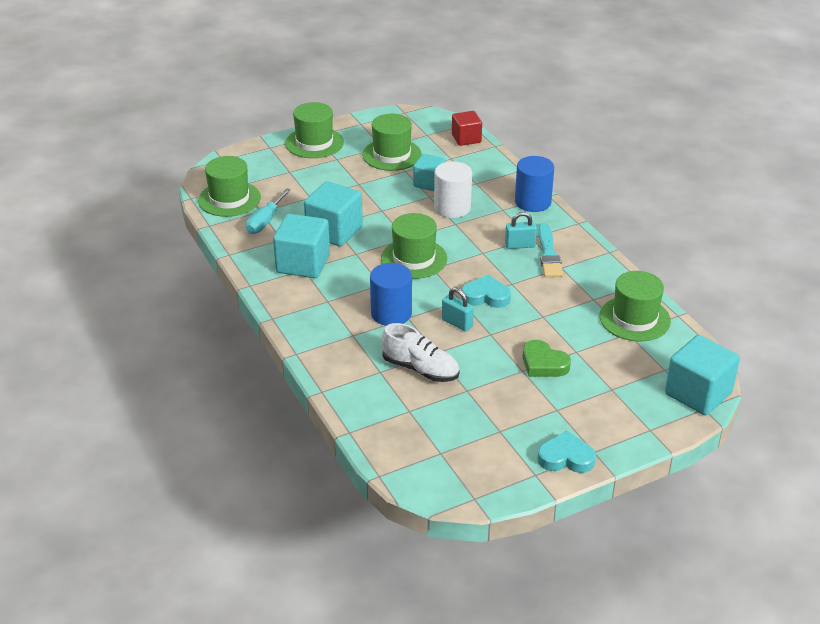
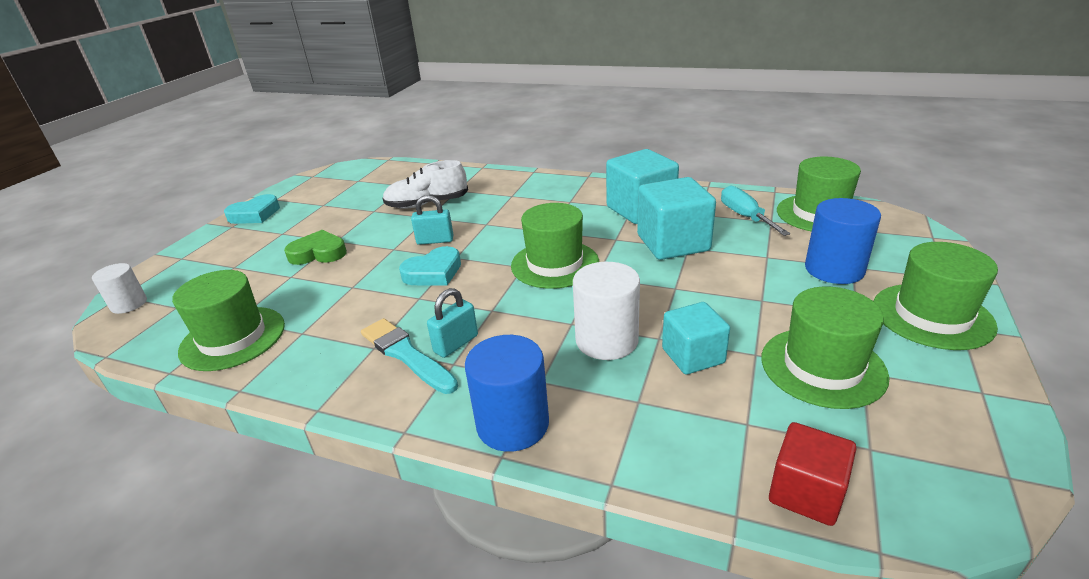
camera: 140 degrees right, 5 degrees down
(391, 313) = (504, 219): blue cylinder -> blue cylinder (834, 269)
(698, 393) = (129, 304): turquoise cube -> white cylinder

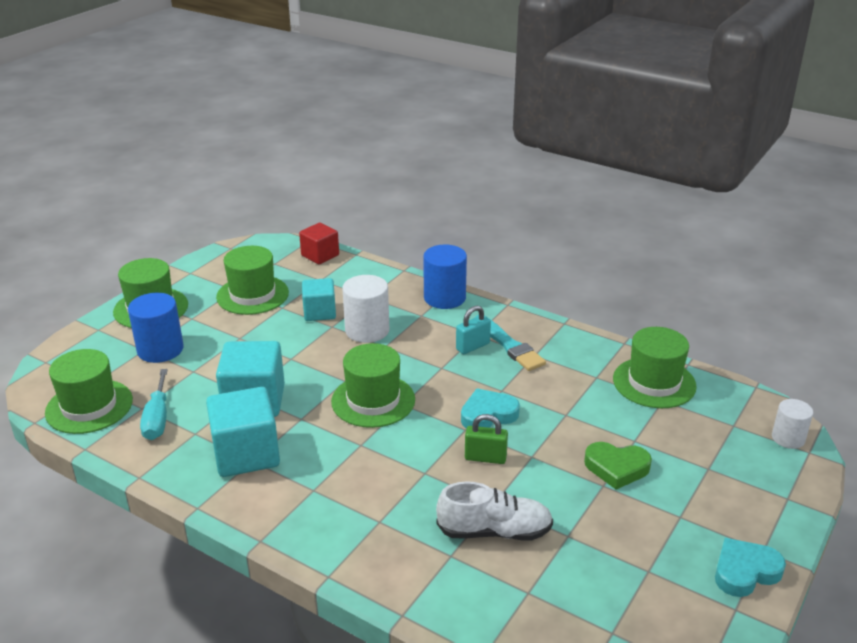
camera: 170 degrees left, 0 degrees up
(435, 240) = (485, 458): turquoise padlock -> green padlock

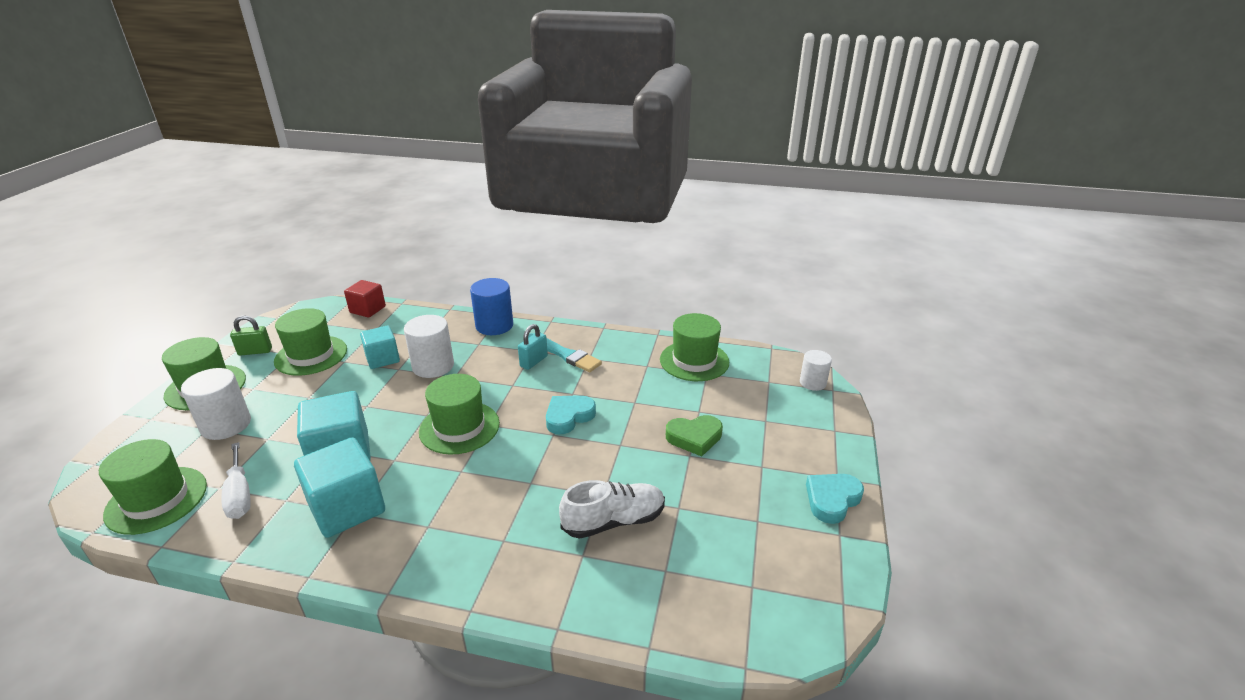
camera: 20 degrees left, 0 degrees up
(157, 419) = (239, 495): turquoise screwdriver -> white screwdriver
(160, 350) = (226, 425): blue cylinder -> white cylinder
(485, 458) = (580, 456): green padlock -> green padlock (255, 351)

